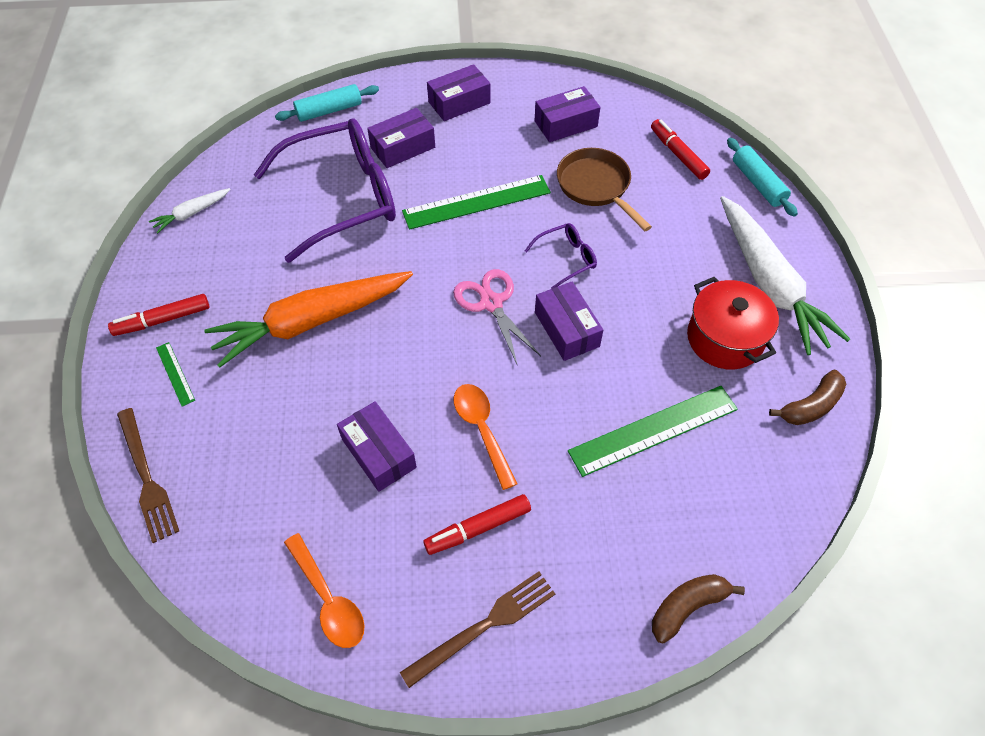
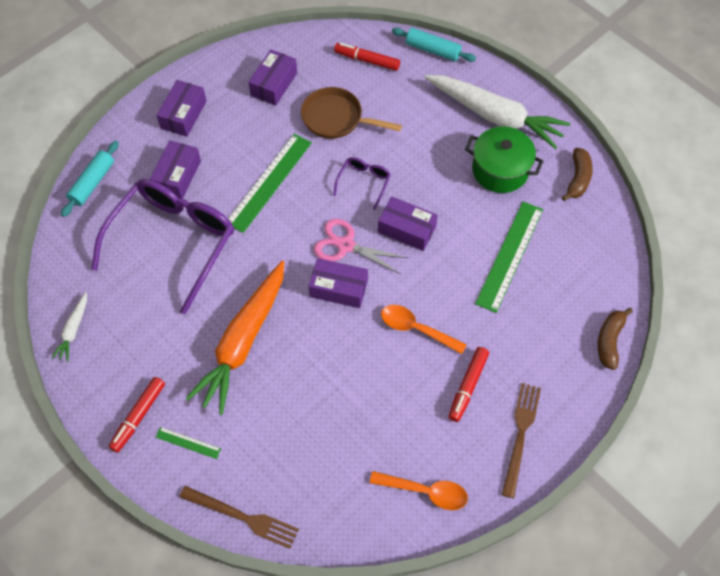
camera: 40 degrees left, 5 degrees up
(378, 453) = (370, 389): purple box -> purple box (338, 288)
(725, 338) = (500, 170): red pot -> green pot

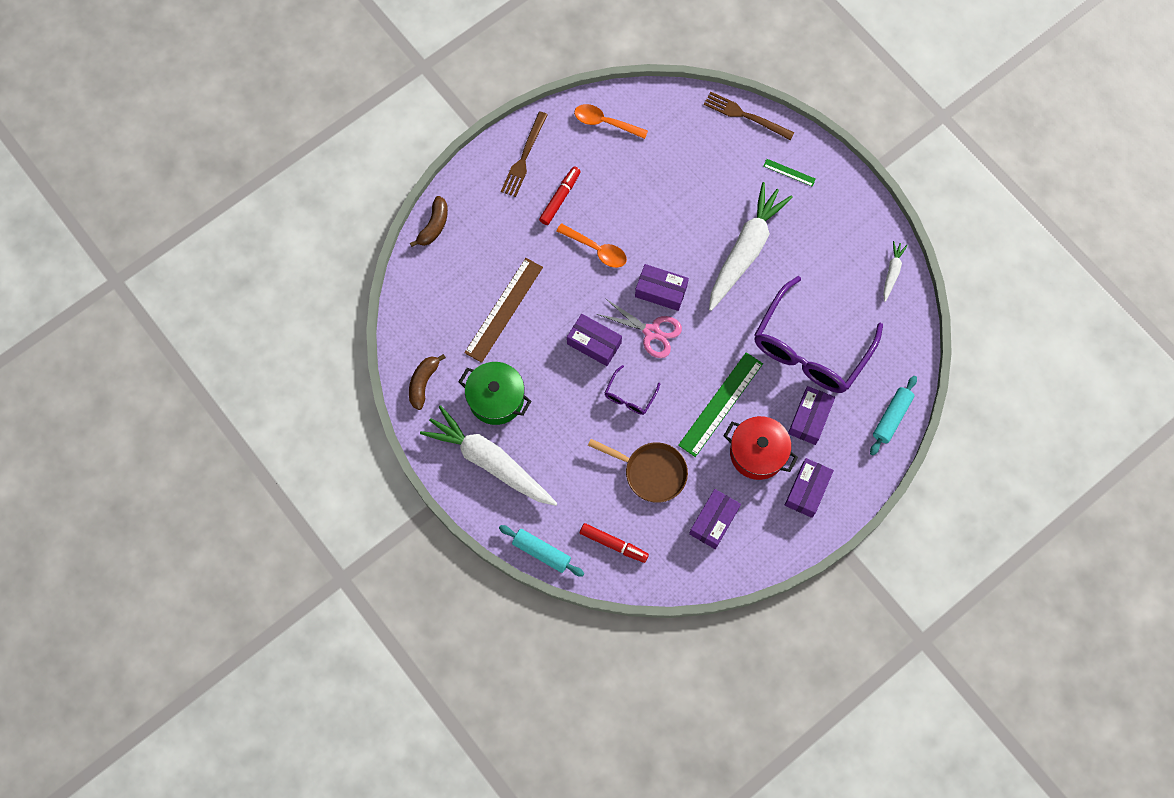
camera: 175 degrees left, 10 degrees up
(138, 416) = (830, 196): red marker -> none
(231, 142) = (757, 453): none -> red pot
(243, 341) = (745, 250): orange carrot -> white carrot
(510, 256) = (503, 309): green ruler -> brown ruler

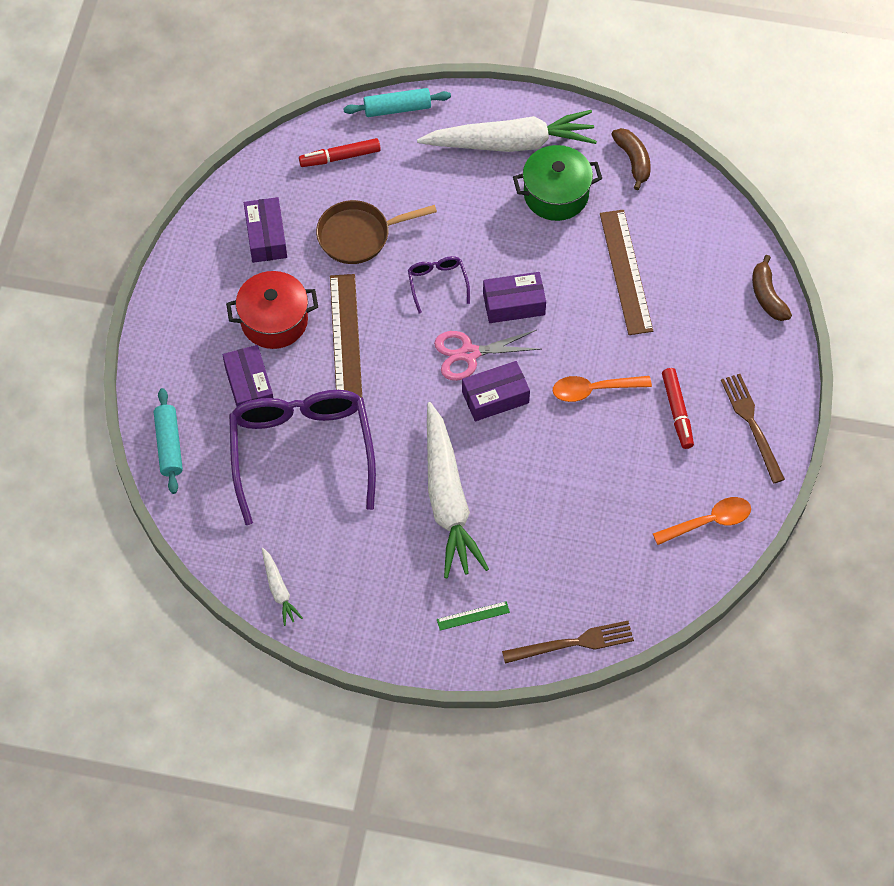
camera: 140 degrees right, 10 degrees down
(721, 404) = (345, 338): green ruler -> brown ruler
(807, 490) = (200, 322): purple box -> none

